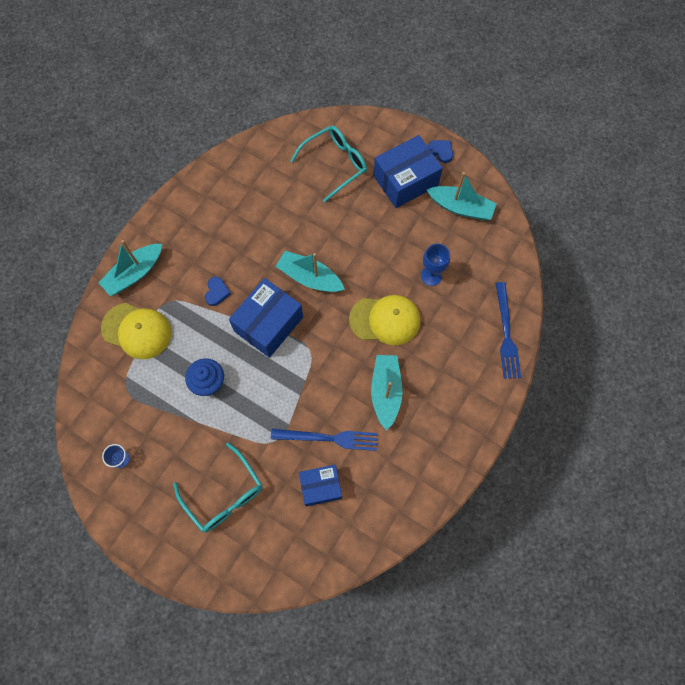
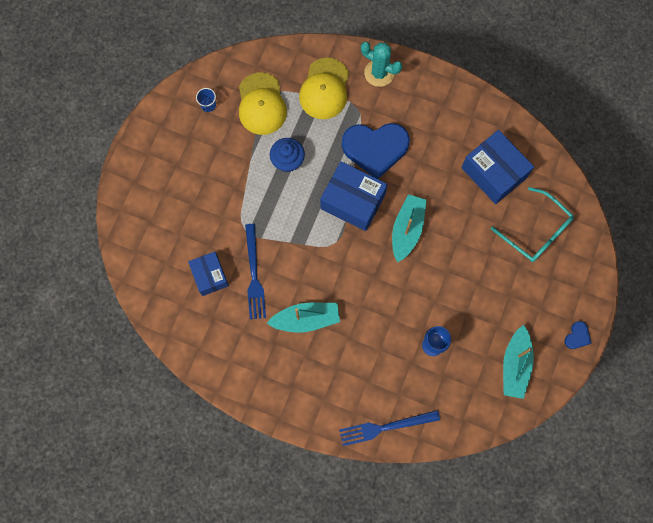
camera: 80 degrees right, 5 degrees up
(134, 274) = (379, 73): turquoise boat -> turquoise cactus
(217, 292) = (375, 149): blue heart -> blue heart, size x2.38
(224, 495) = (190, 196): turquoise glasses -> none
(385, 320) = (377, 308): yellow cap -> yellow cap (261, 104)
(405, 180) = (534, 305): blue box -> blue box (494, 172)

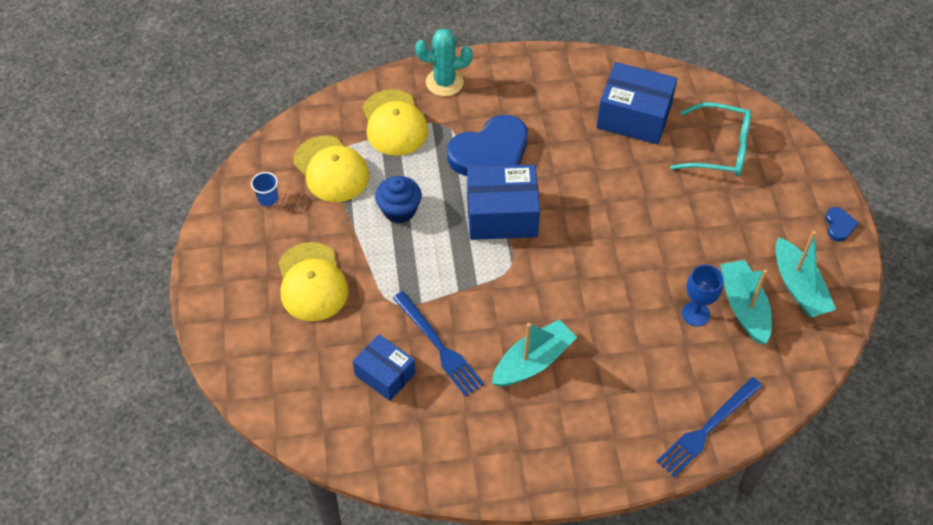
camera: 30 degrees left, 20 degrees down
(201, 184) = (312, 282): none -> yellow cap
(407, 229) = (582, 213): turquoise boat -> turquoise boat (743, 307)

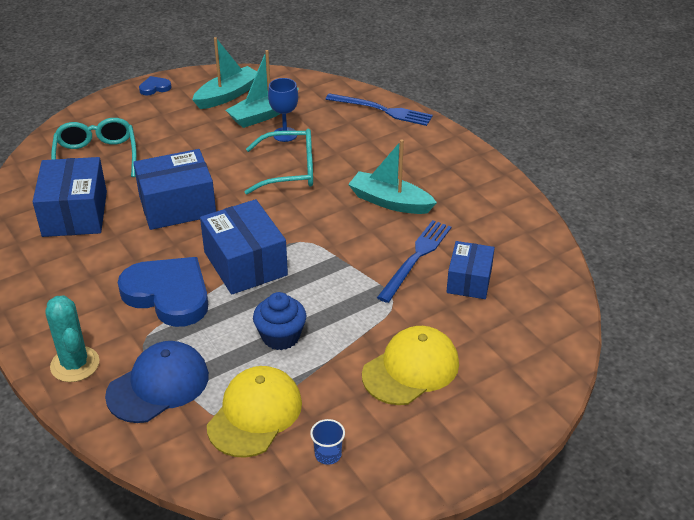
camera: 115 degrees left, 15 degrees down
(394, 123) = (158, 385): yellow cap -> blue cap
(610, 190) = (177, 206): none -> blue box
(626, 295) = (290, 170): none -> turquoise glasses

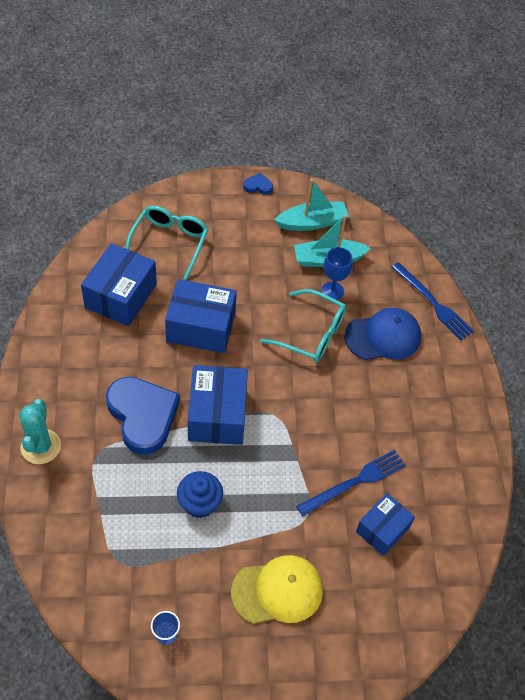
camera: 25 degrees right, 15 degrees up
(158, 385) = (86, 499): blue cap -> blue cap (383, 337)
(255, 414) = (137, 566): yellow cap -> none
(390, 202) = (372, 410): turquoise boat -> none

